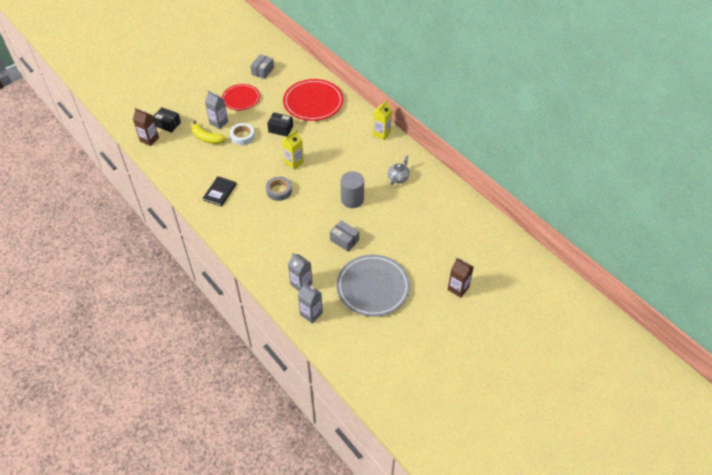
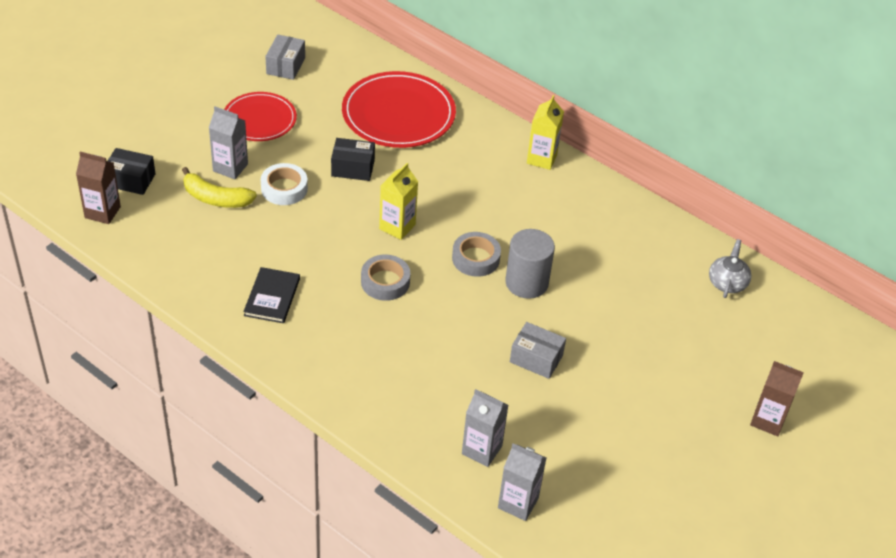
camera: 15 degrees left, 5 degrees down
(329, 183) = (475, 258): none -> grey tape
(373, 287) = (615, 438): grey plate -> none
(398, 177) = (597, 234): grey teapot -> grey teapot (727, 282)

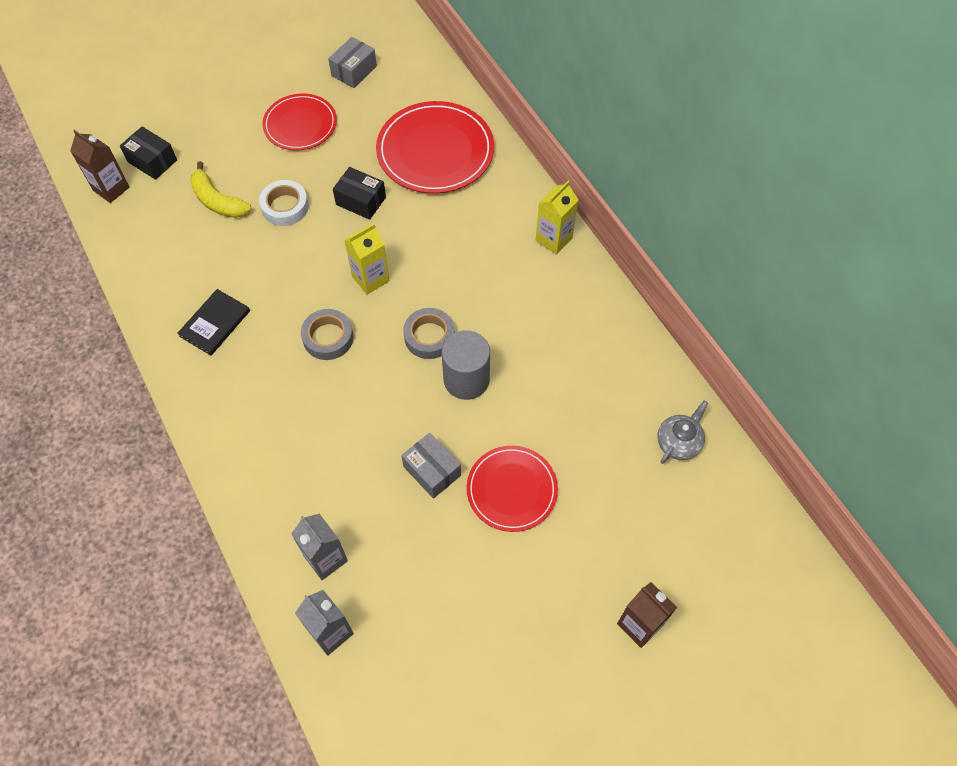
camera: 25 degrees right, 15 degrees up
(230, 167) = (247, 170): grey carton -> none
(611, 354) = (512, 490): none -> red plate

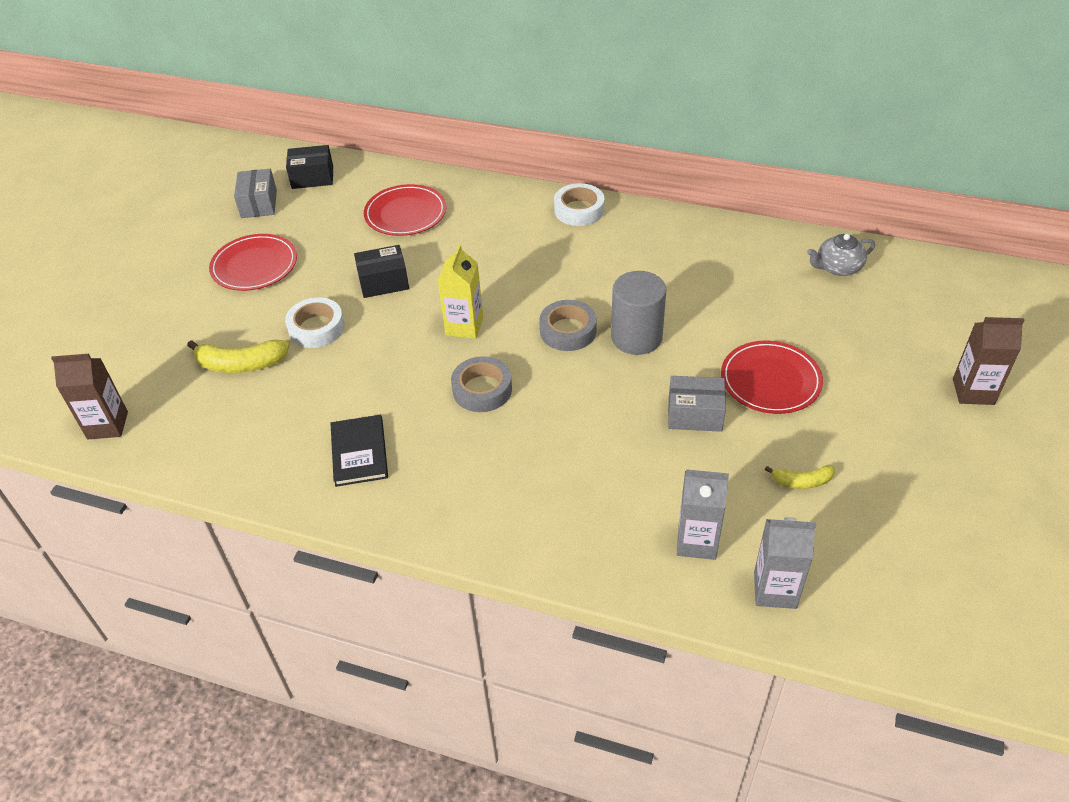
camera: 40 degrees left, 15 degrees down
(152, 161) = (128, 377): black box -> black box (312, 177)
(435, 151) = (405, 213): red plate -> red plate, size x0.64
(437, 579) = (802, 481): none -> yellow banana
(554, 239) = (579, 210): yellow carton -> white tape
(679, 442) = (838, 267): grey teapot -> grey teapot turned 105 degrees counterclockwise

